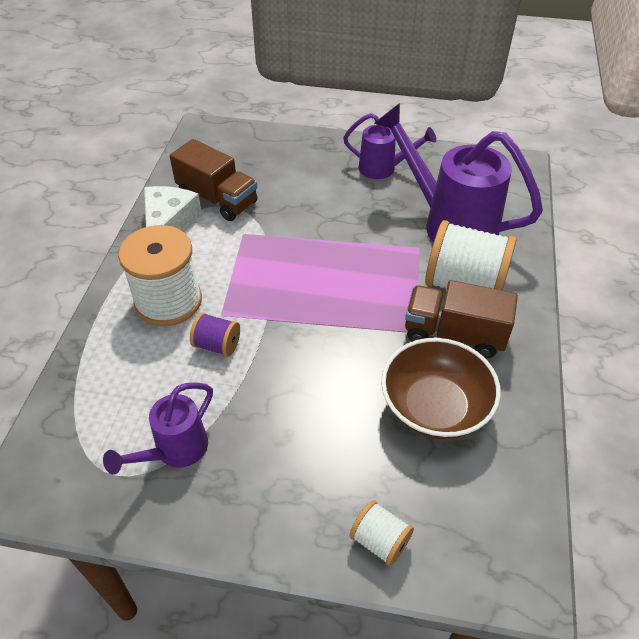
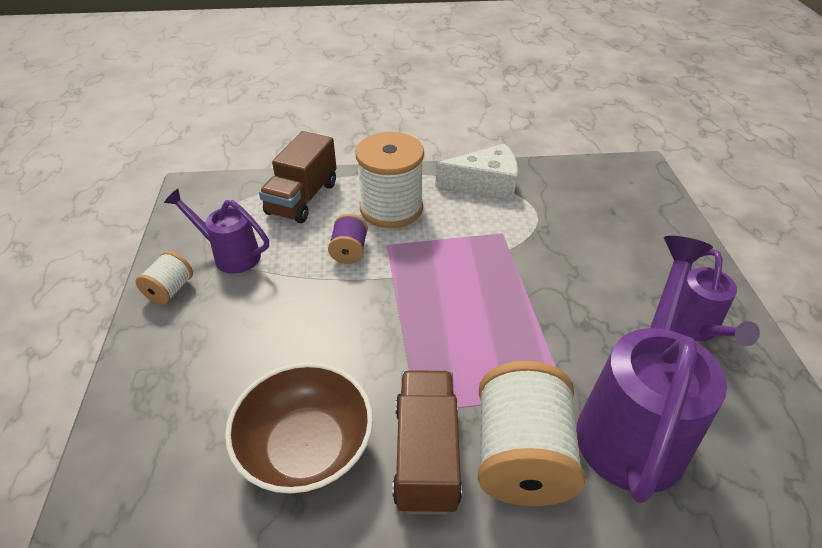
camera: 75 degrees right, 5 degrees down
(217, 199) = (541, 203): brown truck -> brown truck (302, 198)
(380, 541) = (136, 420): white spool -> white spool (170, 290)

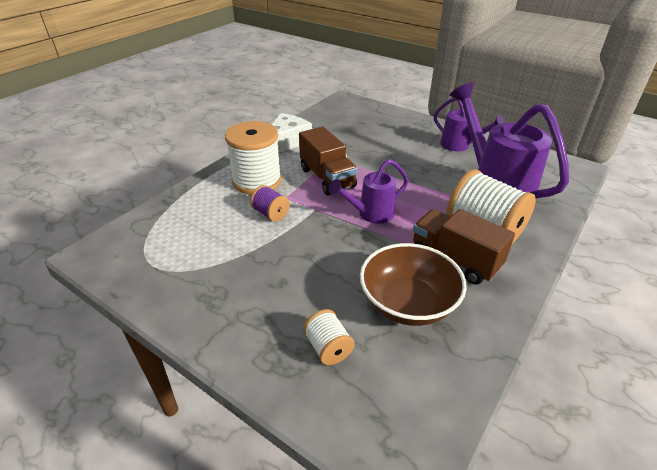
camera: 50 degrees left, 5 degrees down
(170, 290) = (191, 311): white spool -> white spool (328, 348)
(230, 255) = (198, 265): purple watering can -> purple watering can (370, 214)
(302, 198) = (191, 209): brown truck -> brown truck (327, 178)

